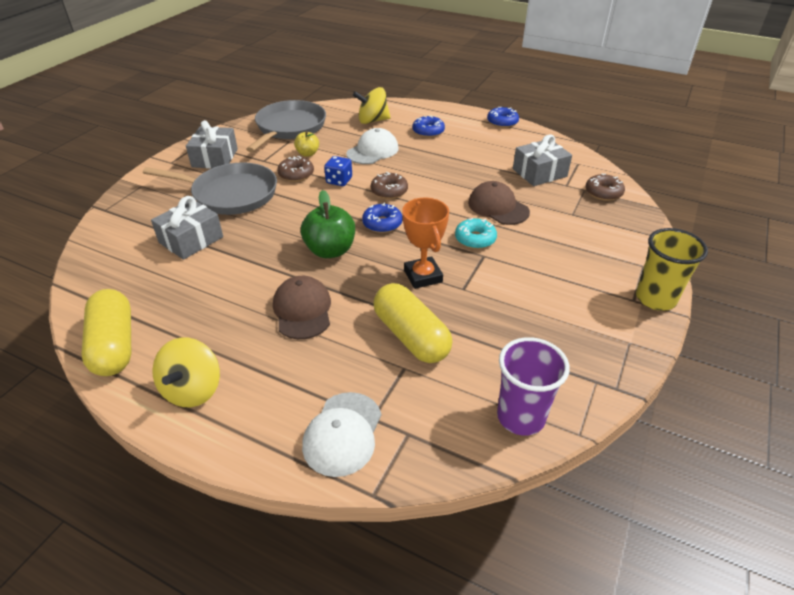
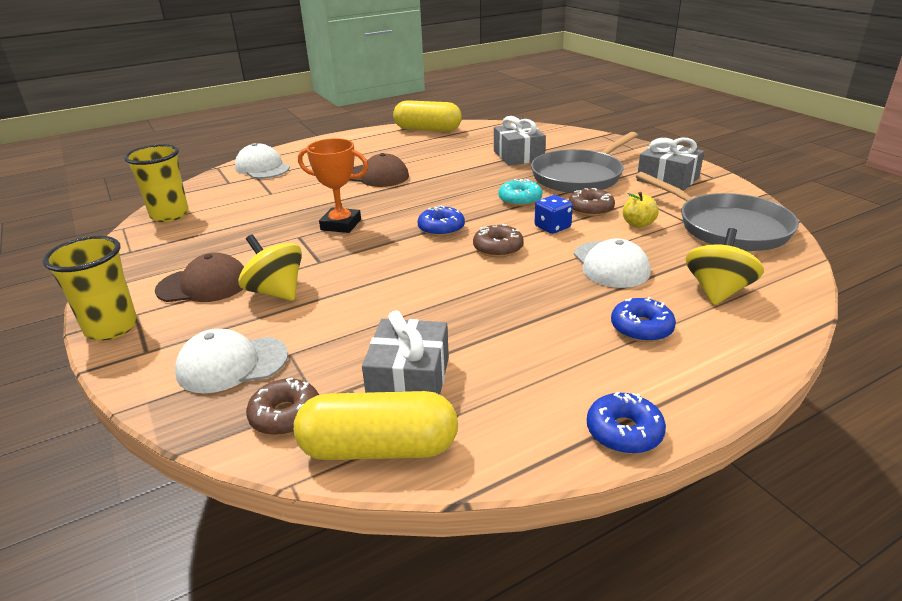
camera: 125 degrees right, 10 degrees down
(193, 390) = (359, 142): yellow spinning top -> yellow spinning top (276, 292)
(330, 250) = (432, 198): green apple -> none
(411, 336) = (290, 202): yellow capsule -> yellow capsule (379, 448)
(475, 239) = (348, 266): turquoise donut -> turquoise donut (520, 199)
(498, 207) = (379, 304): brown cap -> brown cap (204, 285)
(520, 417) = (169, 215): purple cup -> yellow cup
(604, 227) = (232, 364): none -> white cap

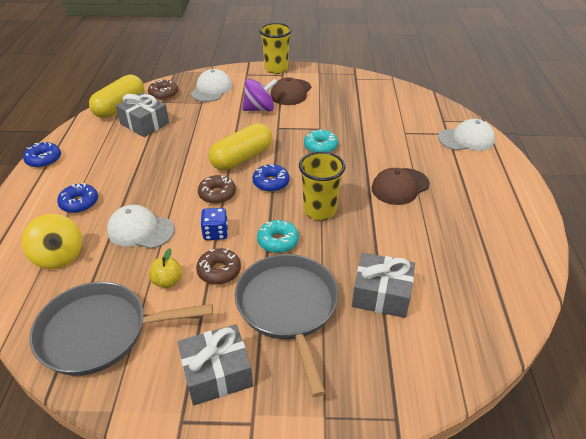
camera: 120 degrees right, 10 degrees up
(169, 215) = (399, 94): yellow cup -> yellow cup (319, 211)
(276, 292) = (259, 109): yellow spinning top -> purple spinning top
(341, 225) = (320, 146): orange trophy -> turquoise donut
(428, 129) = (523, 265): yellow capsule -> yellow capsule (242, 158)

